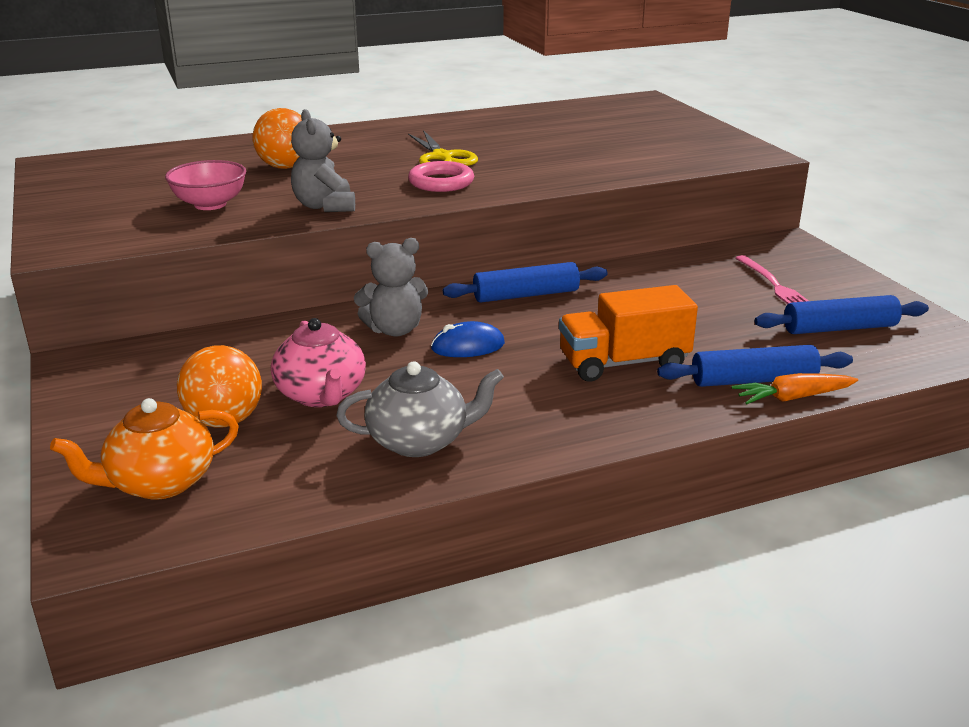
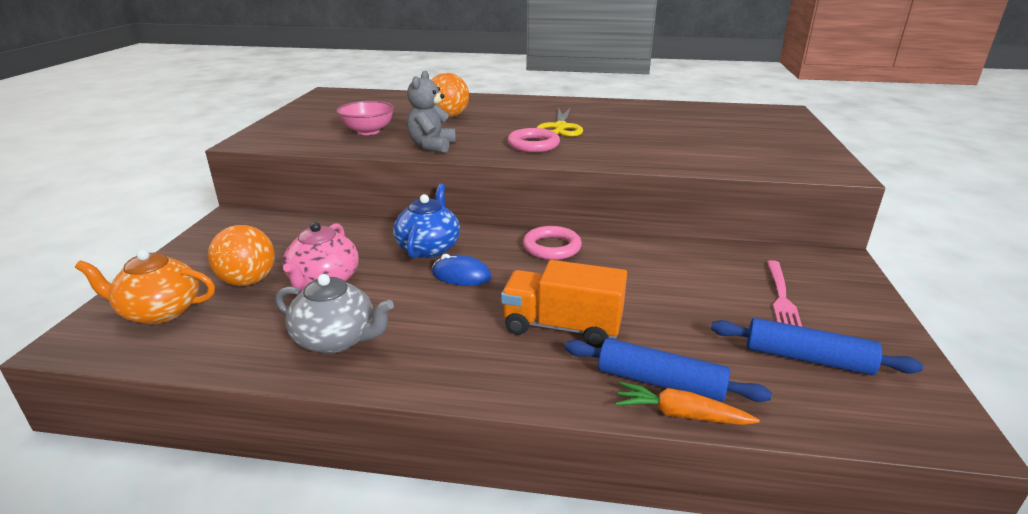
camera: 30 degrees right, 0 degrees up
(395, 330) = (429, 248): grey teddy bear -> blue teapot
(526, 295) = (551, 247): blue rolling pin -> pink ring

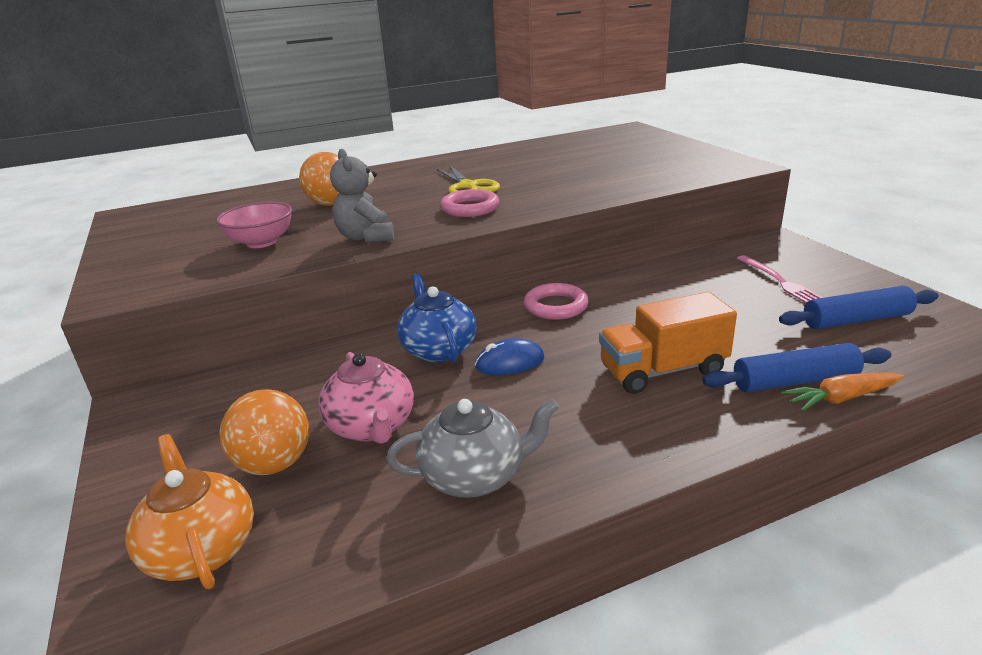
camera: 30 degrees left, 0 degrees up
(160, 311) = (201, 549): orange teapot -> orange teapot turned 90 degrees clockwise

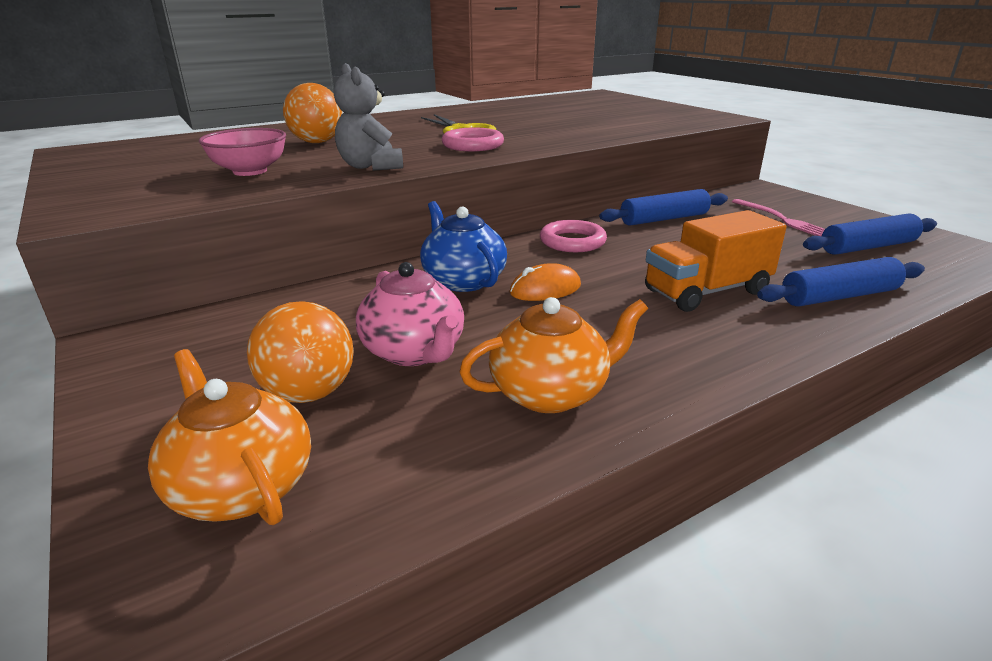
camera: 10 degrees left, 0 degrees up
(474, 476) = (551, 393): grey teapot -> orange teapot
(510, 362) = (545, 289): blue mouse -> orange mouse
(657, 279) = (664, 219): none -> blue rolling pin
(841, 398) = (890, 309): orange carrot -> none

